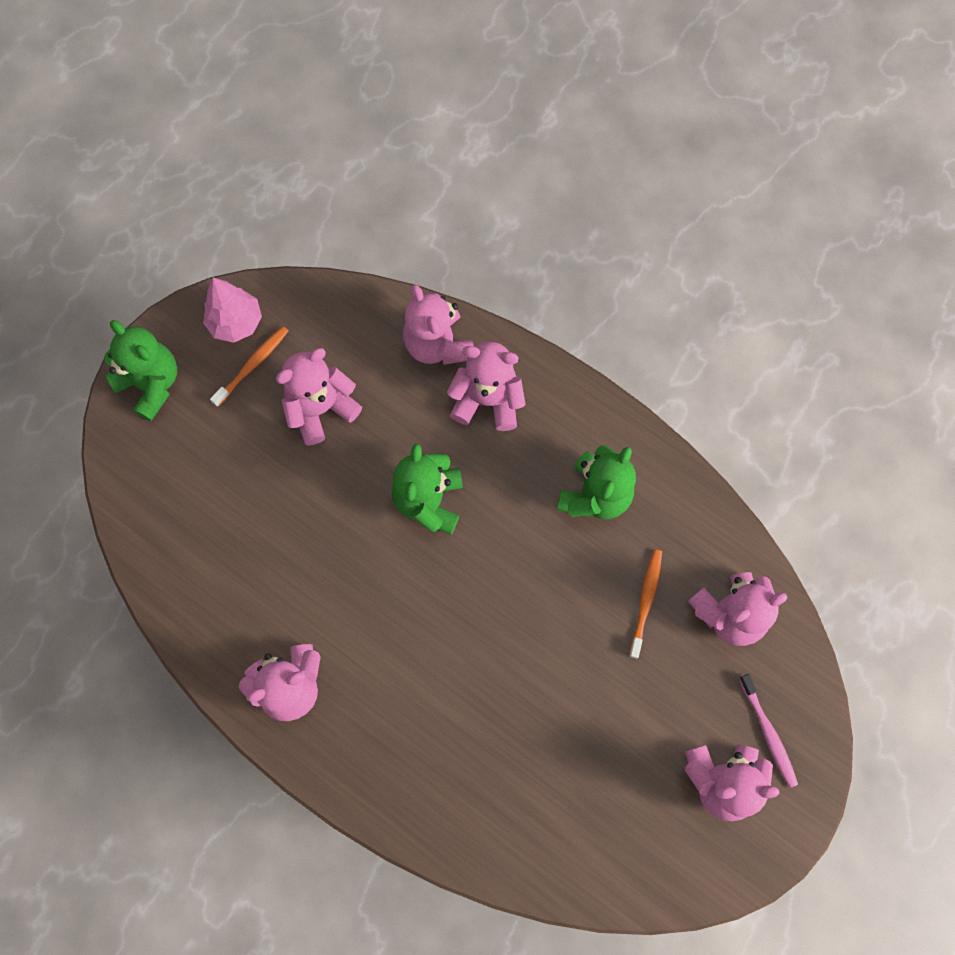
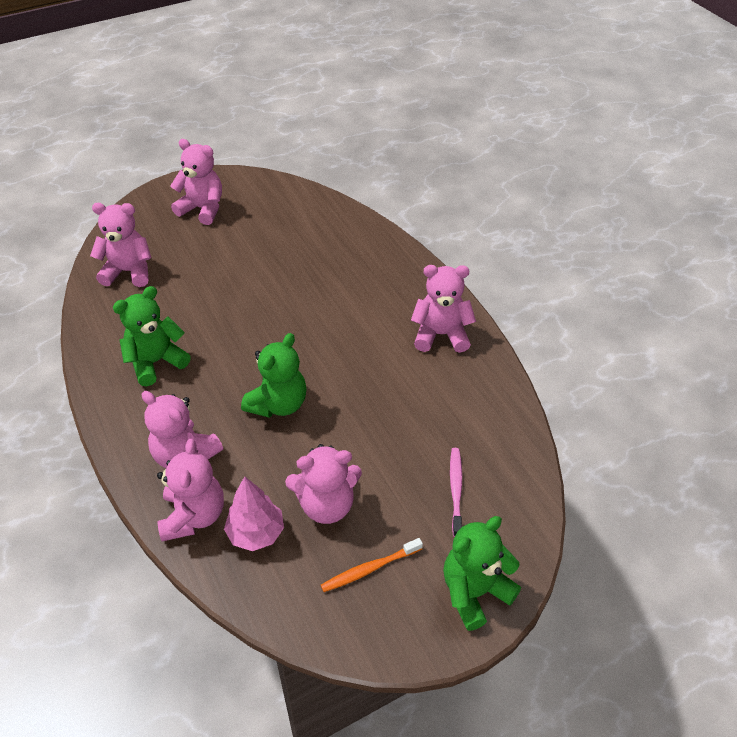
camera: 155 degrees left, 25 degrees down
(151, 384) = (474, 592): green teddy bear -> green teddy bear turned 75 degrees clockwise
(236, 323) = (367, 618): pink tree -> pink tree (256, 533)
(645, 601) = (174, 295): orange toothbrush -> none
(768, 733) = (158, 217): pink toothbrush -> pink toothbrush (456, 490)

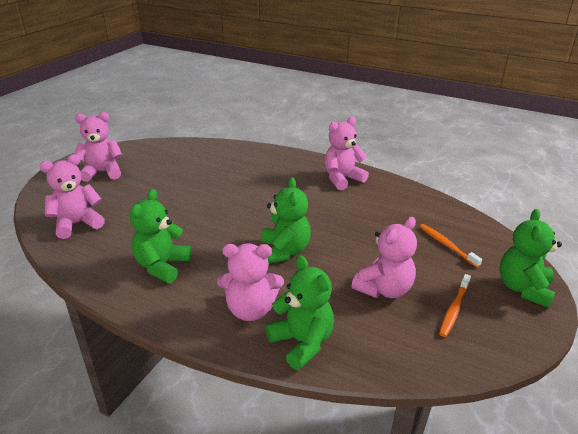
camera: 35 degrees left, 15 degrees down
(193, 516) = (302, 343): pink teddy bear -> green teddy bear
(256, 533) = (359, 329): pink tree -> none
(456, 490) = (447, 245): pink toothbrush -> orange toothbrush

